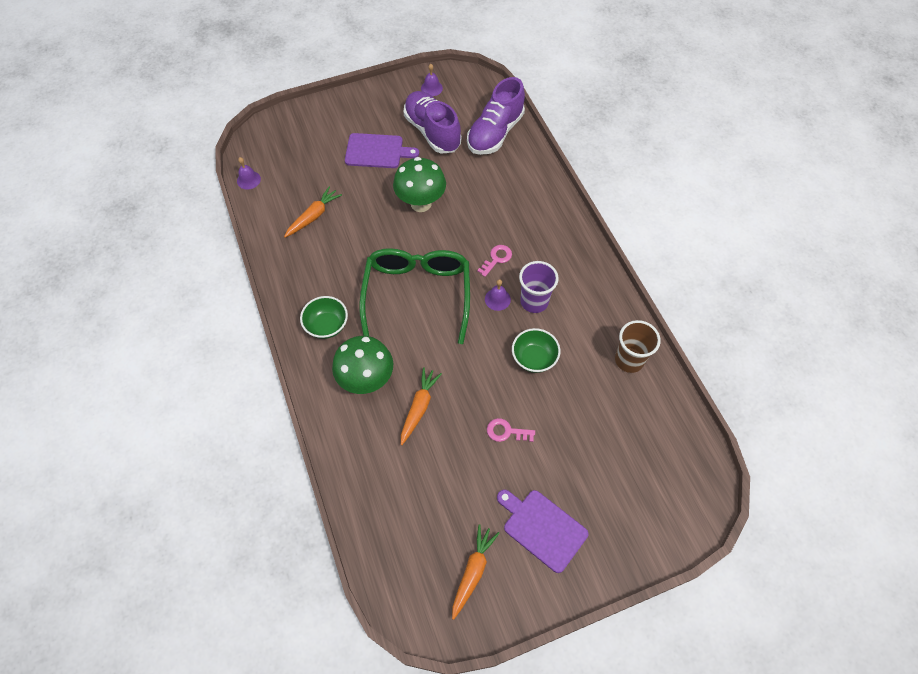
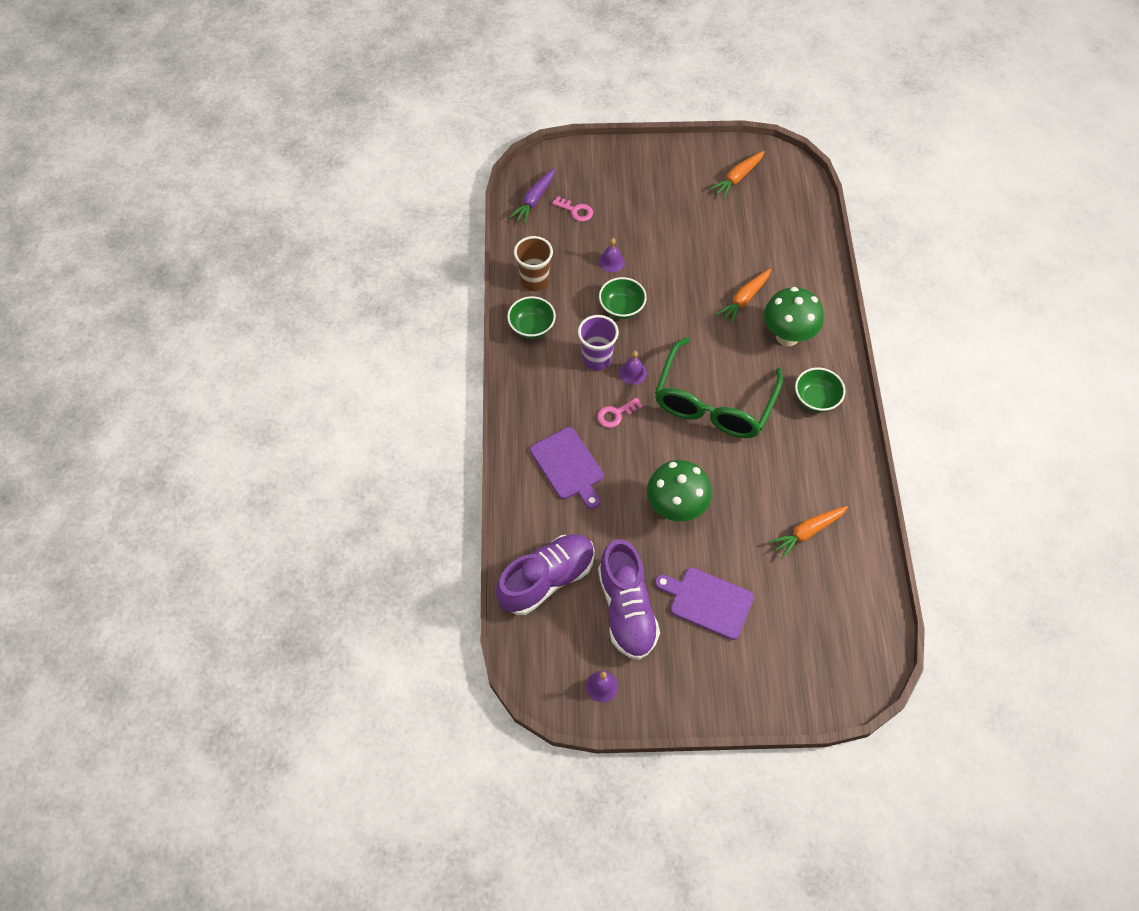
camera: 160 degrees left, 0 degrees up
(248, 180) = (881, 612): purple bell -> purple bell (611, 261)
(506, 431) = (673, 258): pink key -> pink key (576, 211)
(542, 528) = (672, 188): purple cutting board -> purple cutting board (568, 466)
(606, 312) = (532, 327): none -> green bowl
(681, 456) = (534, 200): none -> purple carrot

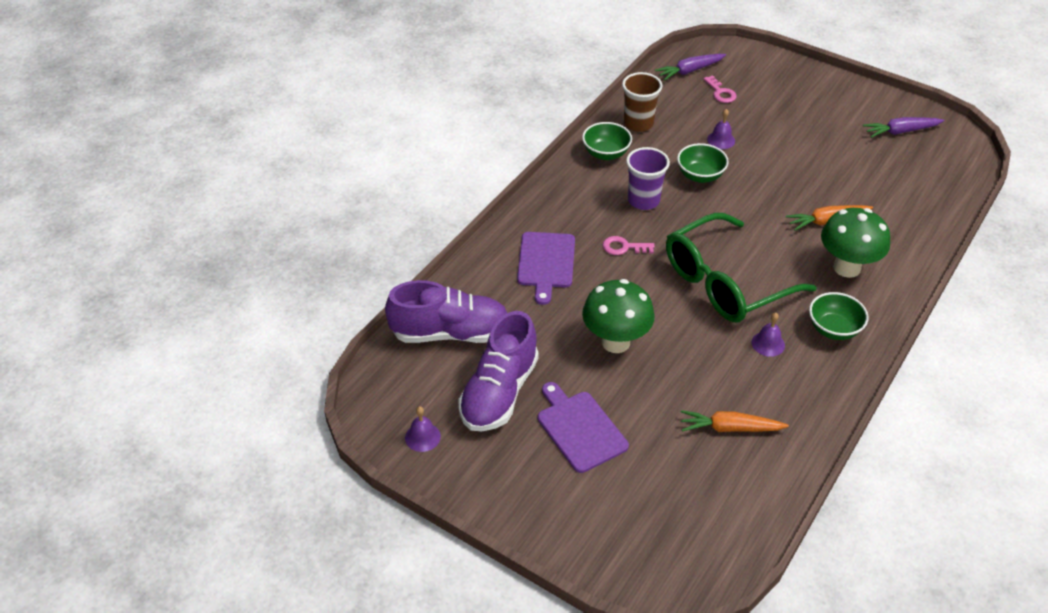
camera: 35 degrees right, 15 degrees down
(632, 372) = (668, 225): purple bell -> purple bell (768, 343)
(737, 178) = (901, 131): orange carrot -> purple carrot

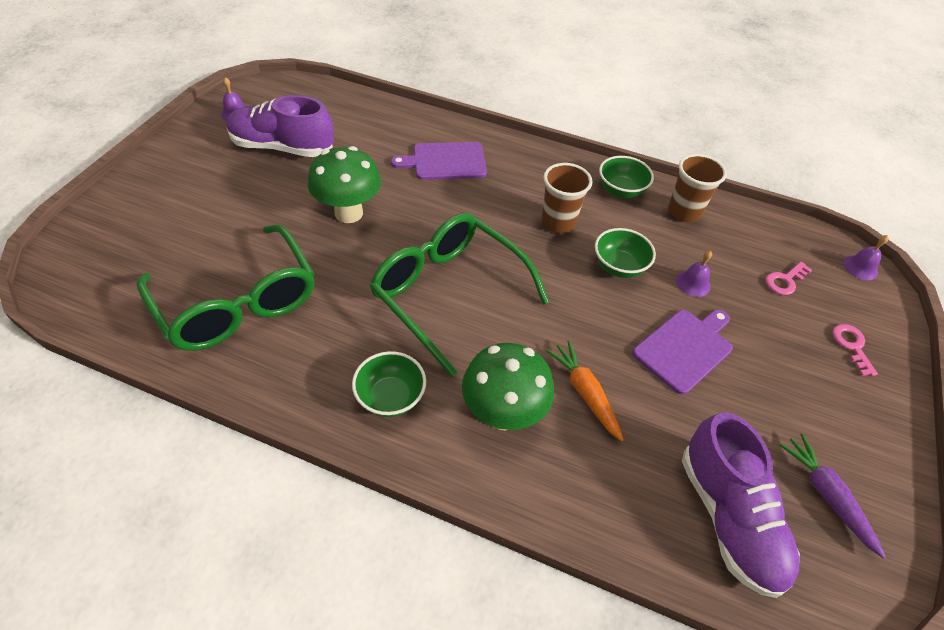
camera: 75 degrees right, 5 degrees up
(450, 333) = (348, 115): purple shoe -> purple shoe (728, 517)
(579, 429) = (240, 196): purple cutting board -> purple cutting board (685, 348)
(623, 247) = (481, 211): pink key -> pink key (851, 346)
(643, 200) = (558, 222): purple cup -> brown cup
(690, 71) = (809, 251): purple carrot -> none
(730, 428) = (237, 302): orange carrot -> green glasses
(768, 343) = (359, 332): purple bell -> purple bell (860, 267)

